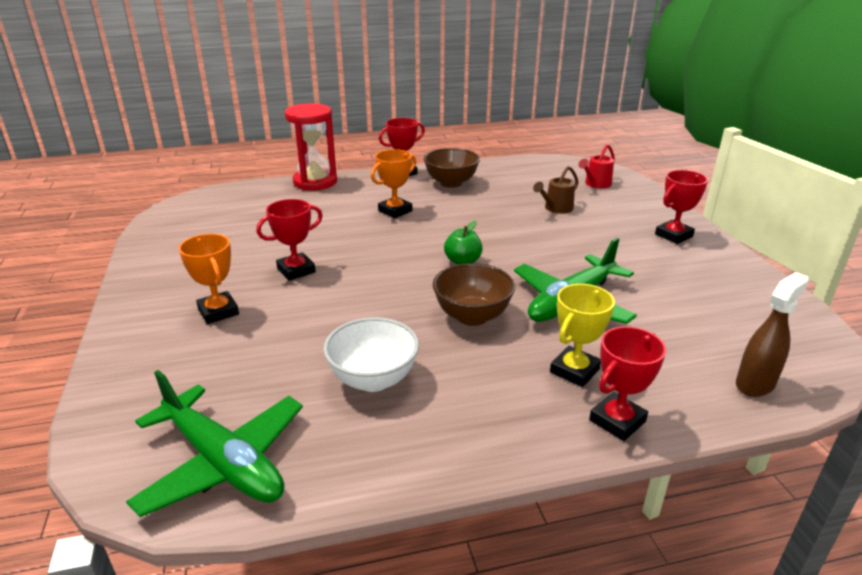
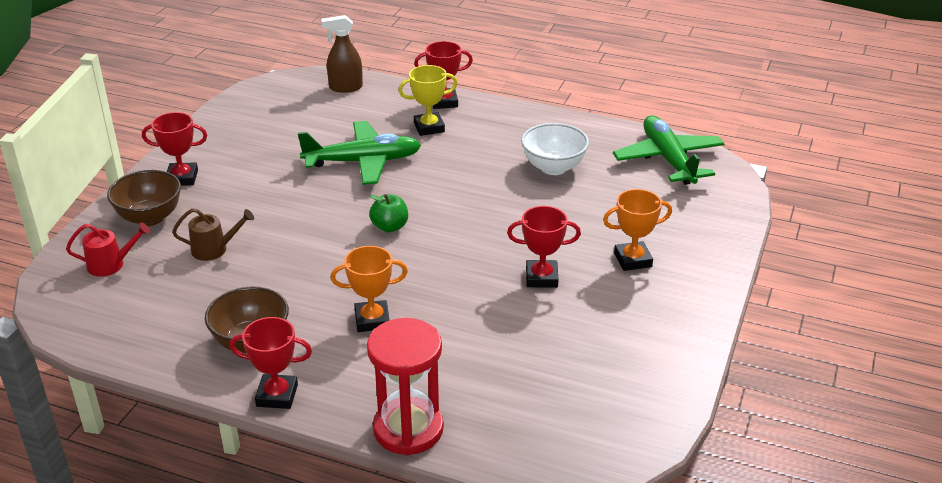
camera: 145 degrees left, 5 degrees up
(218, 311) = (632, 260): orange trophy -> orange trophy turned 75 degrees clockwise
(472, 316) = (444, 180): brown bowl -> brown bowl (150, 217)

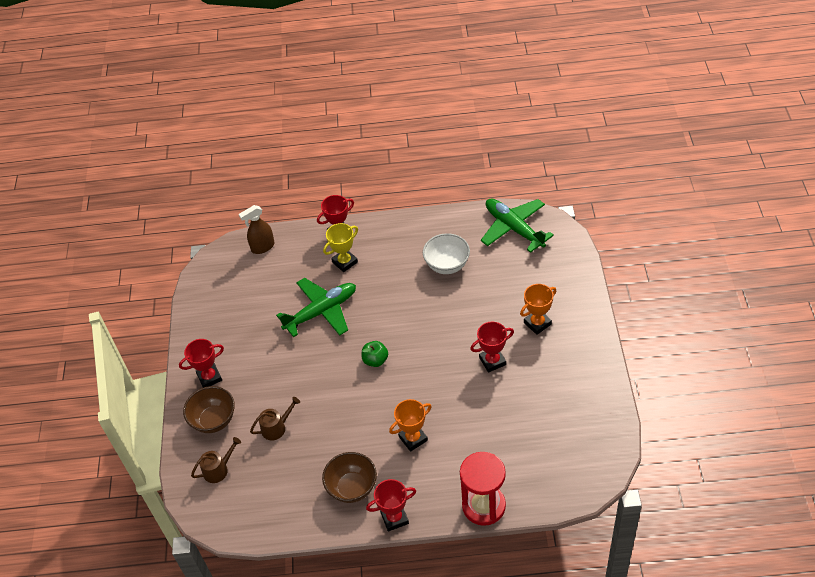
camera: 20 degrees left, 15 degrees up
(111, 264) = (218, 469): red watering can -> brown watering can

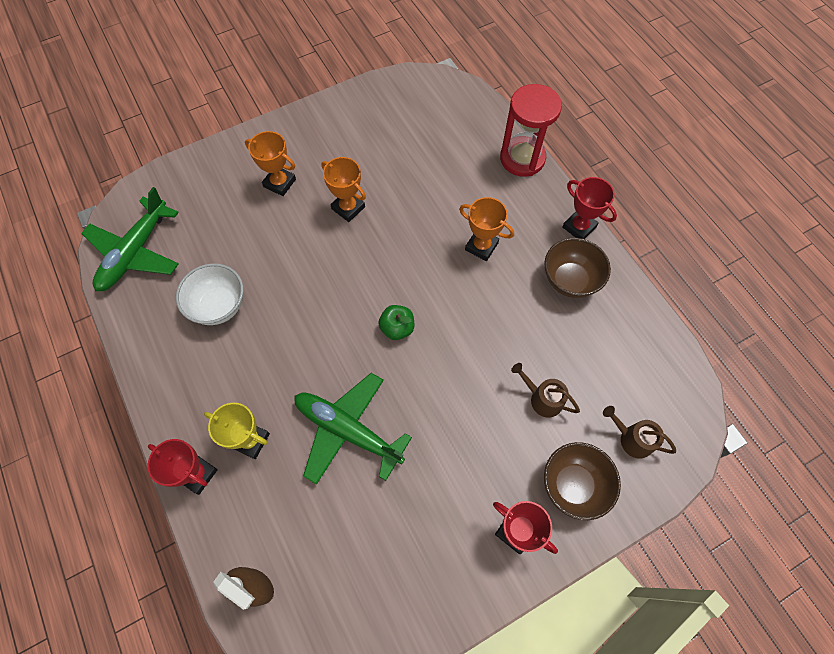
camera: 120 degrees left, 15 degrees up
(492, 361) = (348, 208): red trophy -> orange trophy

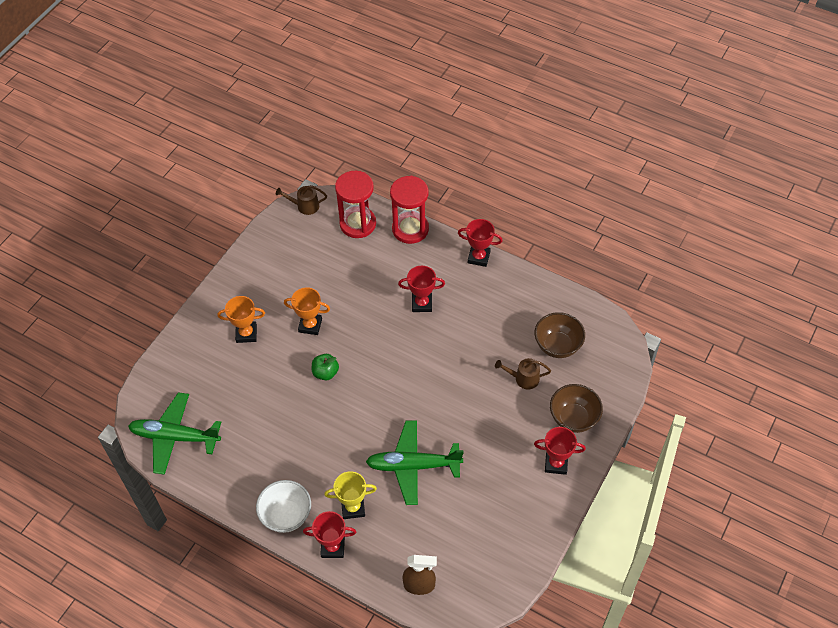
camera: 30 degrees left, 10 degrees down
(135, 253) = (174, 437): green plane -> green plane turned 105 degrees clockwise
(219, 306) = (266, 438): white bowl -> white bowl (286, 515)
(397, 328) = (401, 386): green apple -> green apple (325, 373)
(470, 126) = (358, 224): none -> red hourglass
(481, 246) = (422, 304): orange trophy -> red trophy
(570, 280) = (494, 295): brown bowl -> brown bowl (557, 346)
(632, 439) = (592, 372): brown watering can -> brown watering can (305, 206)

